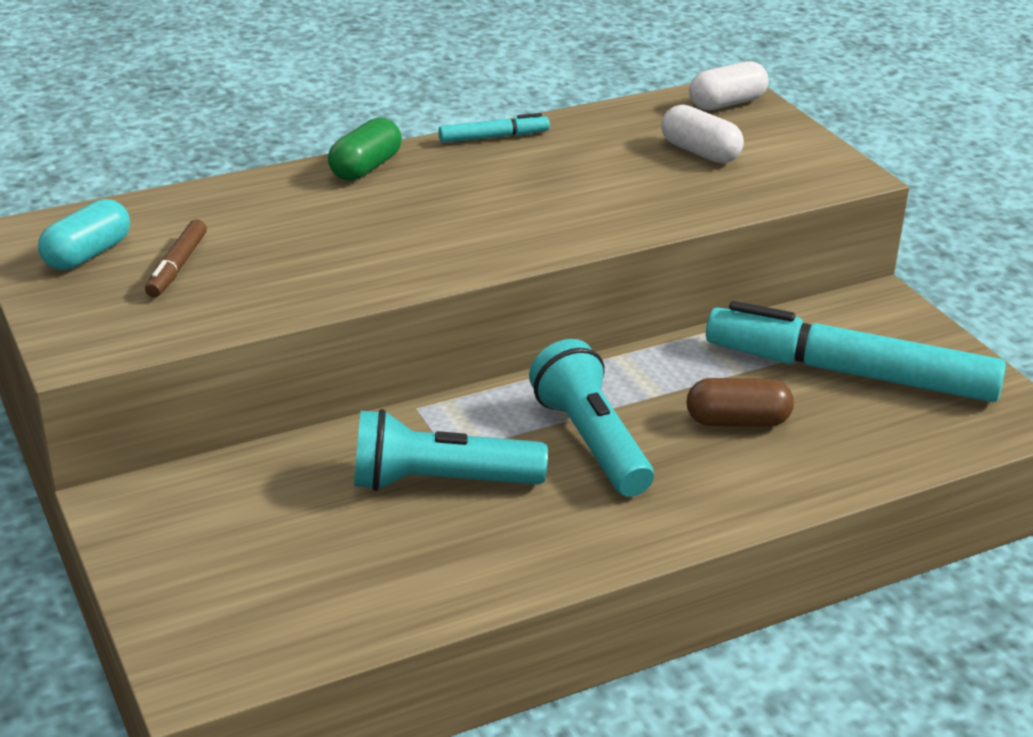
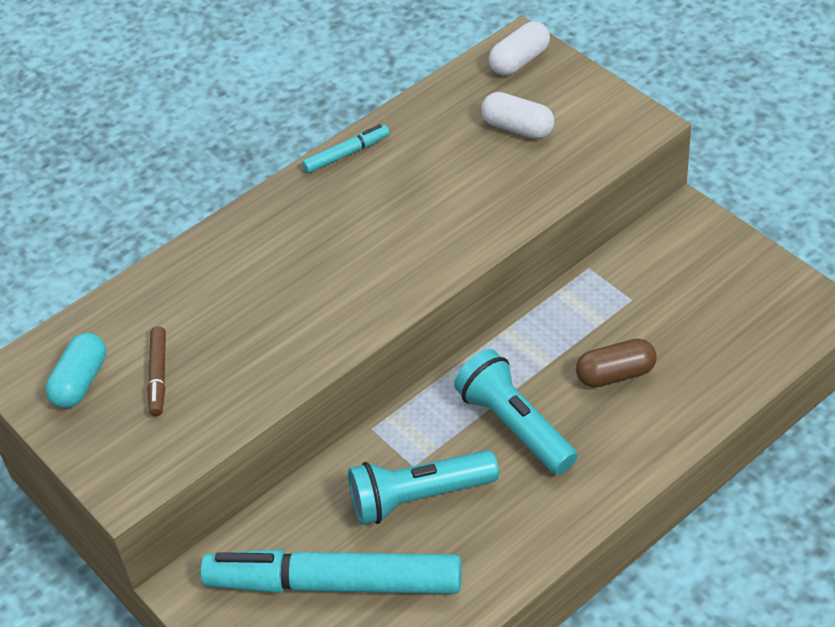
camera: 10 degrees left, 15 degrees up
(366, 168) = (258, 219): green capsule -> none
(850, 372) = (683, 300): turquoise marker -> turquoise marker (334, 583)

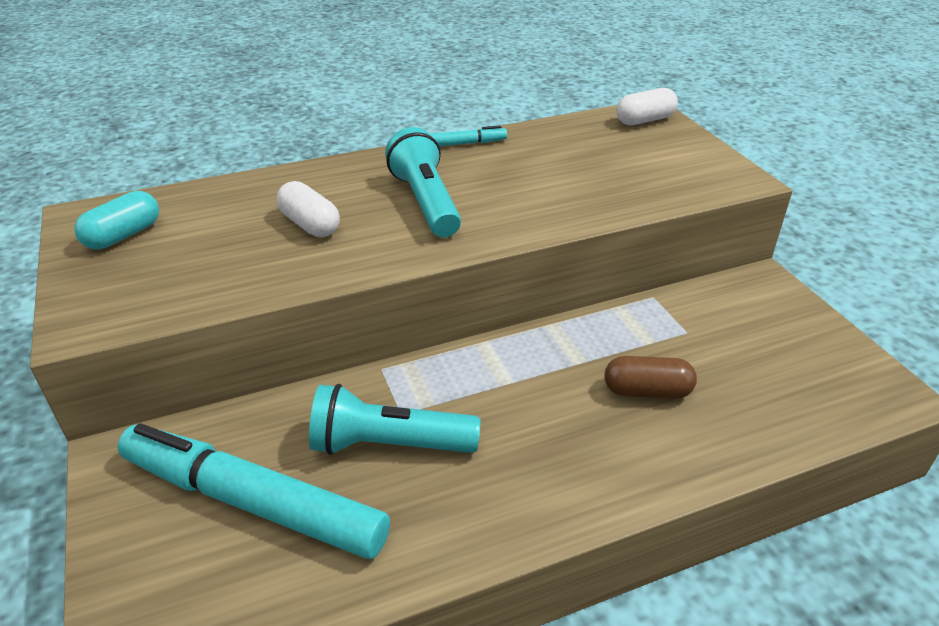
camera: 15 degrees right, 10 degrees down
(158, 376) = (190, 248): brown marker -> none
(514, 425) = (521, 407): turquoise flashlight -> turquoise flashlight (425, 202)
(517, 128) = (623, 158): white capsule -> white capsule (310, 224)

